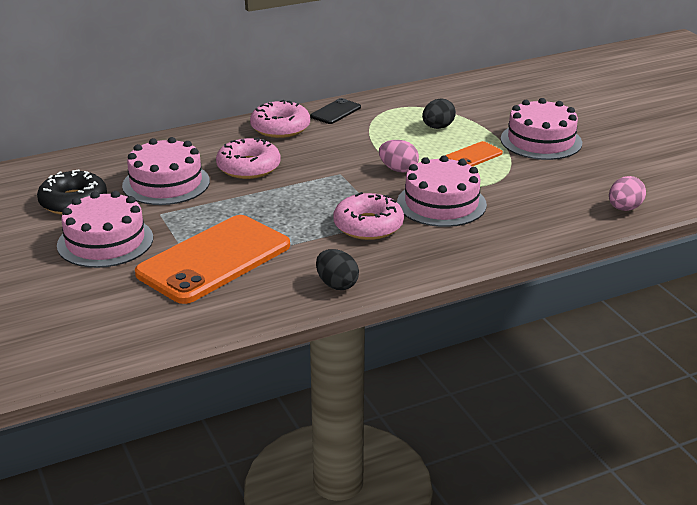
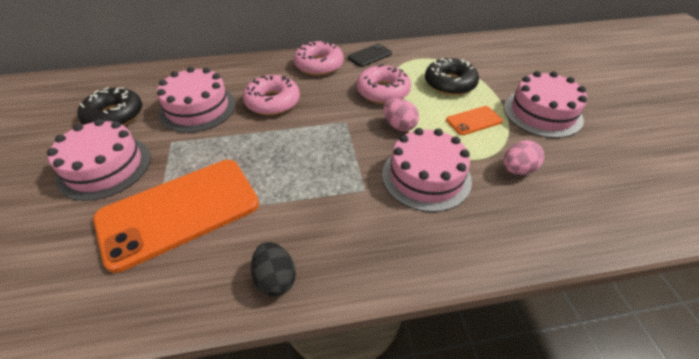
camera: 15 degrees right, 15 degrees up
(368, 226) = (344, 194): pink donut -> pink donut (383, 91)
(437, 127) = (450, 83): black egg -> black donut
(624, 208) = (623, 222): pink egg -> pink egg (517, 170)

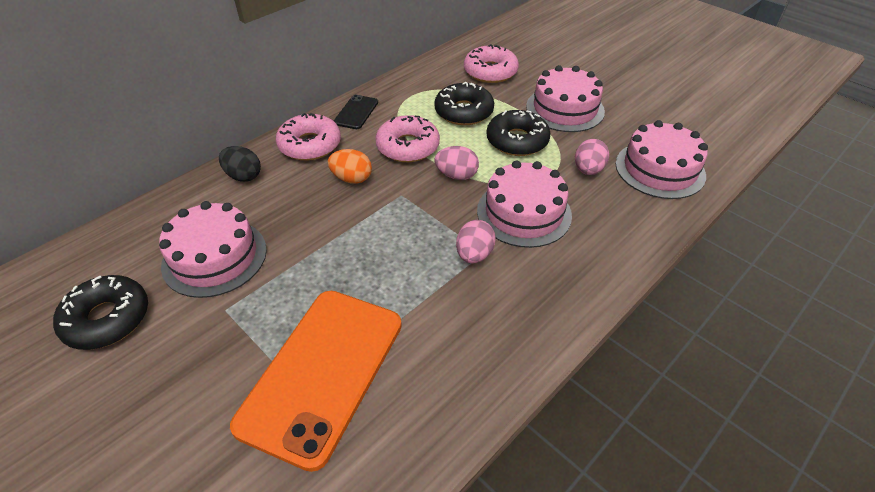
camera: 35 degrees left, 0 degrees up
(105, 167) = (171, 380): pink cake -> pink cake (660, 169)
(272, 102) = (300, 209): pink donut -> pink donut (490, 72)
(275, 279) = (484, 373): black egg -> black egg (243, 176)
(323, 97) = (352, 179): none -> orange egg
(355, 188) = (474, 255): none -> pink egg
(474, 121) = (517, 141): orange phone -> black donut

